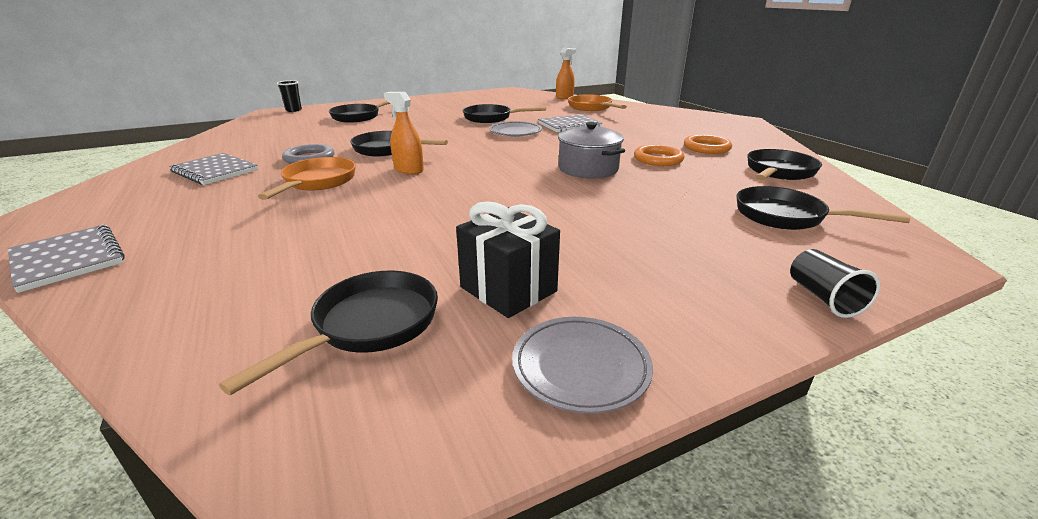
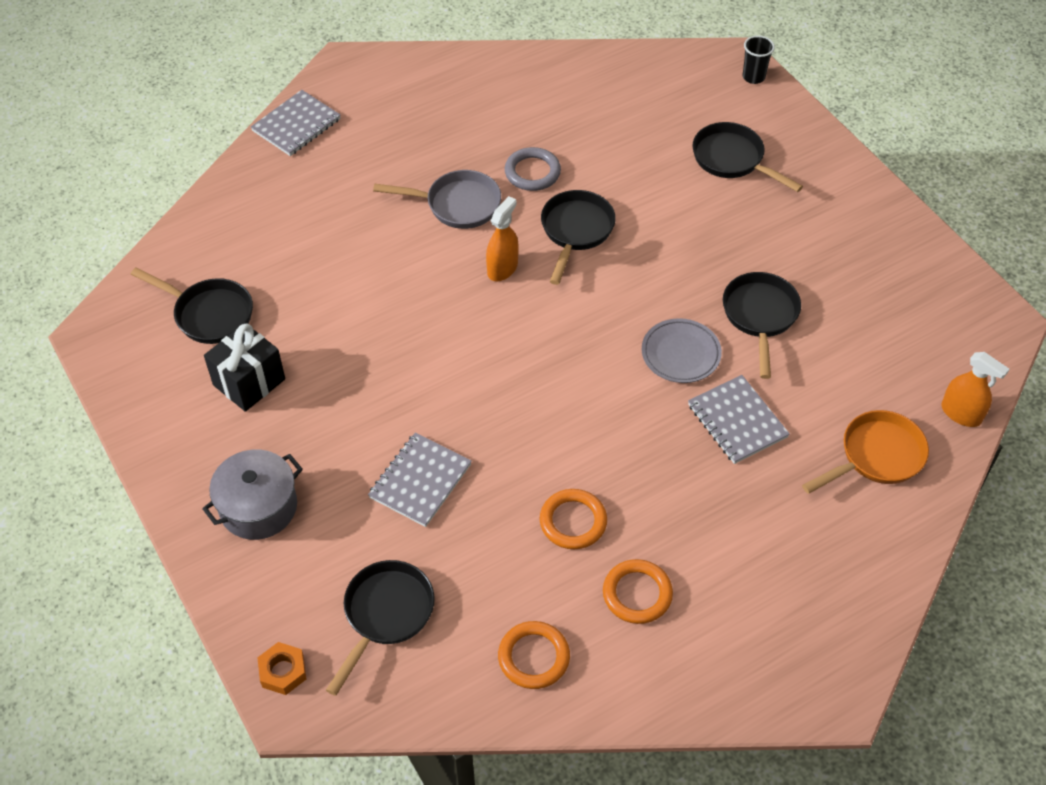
camera: 85 degrees right, 25 degrees up
(215, 171) = (483, 115): grey notebook -> grey notebook (420, 481)
(317, 182) = (457, 204): orange pan -> grey pan
(580, 367) = (162, 425): grey plate -> none
(588, 169) = (524, 440): grey pot -> grey pot (258, 507)
(778, 172) = (534, 657): black pan -> orange ring
(823, 298) = (230, 586): black cup -> none
(898, 263) = (283, 671): none -> orange nut

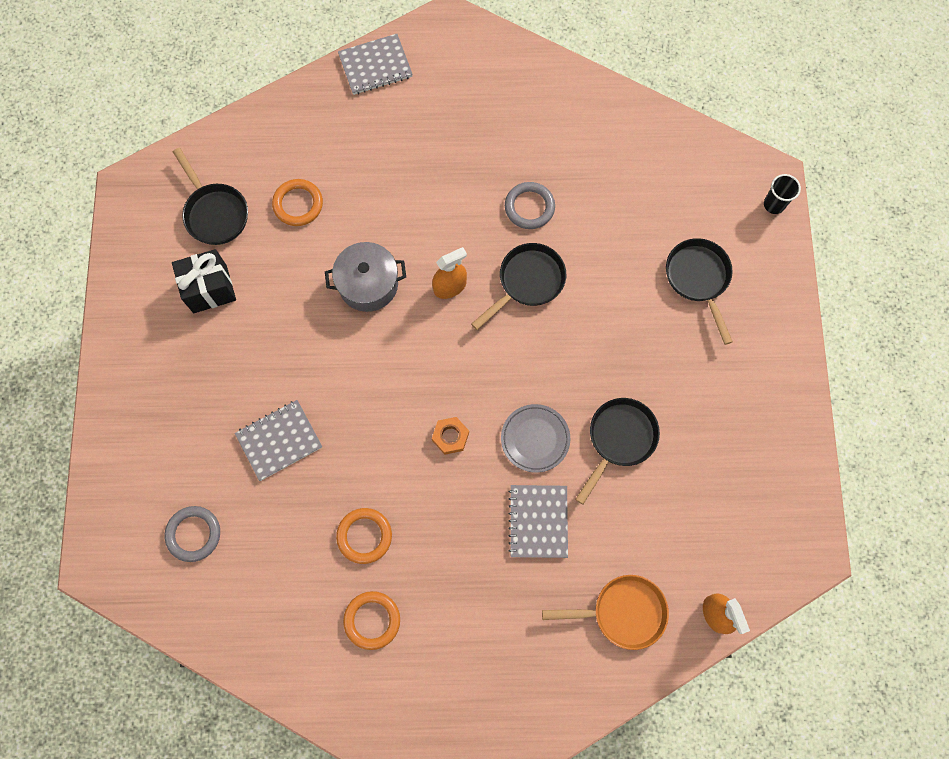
camera: 30 degrees right, 20 degrees up
(258, 507) = (159, 398): grey pot -> grey pot (368, 284)
(283, 671) = (104, 538): orange nut -> orange nut (450, 437)
(385, 614) = (194, 534): black pan -> grey ring
(457, 204) = (452, 208): grey pan -> none
(534, 657) = (271, 626): orange ring -> orange ring (298, 204)

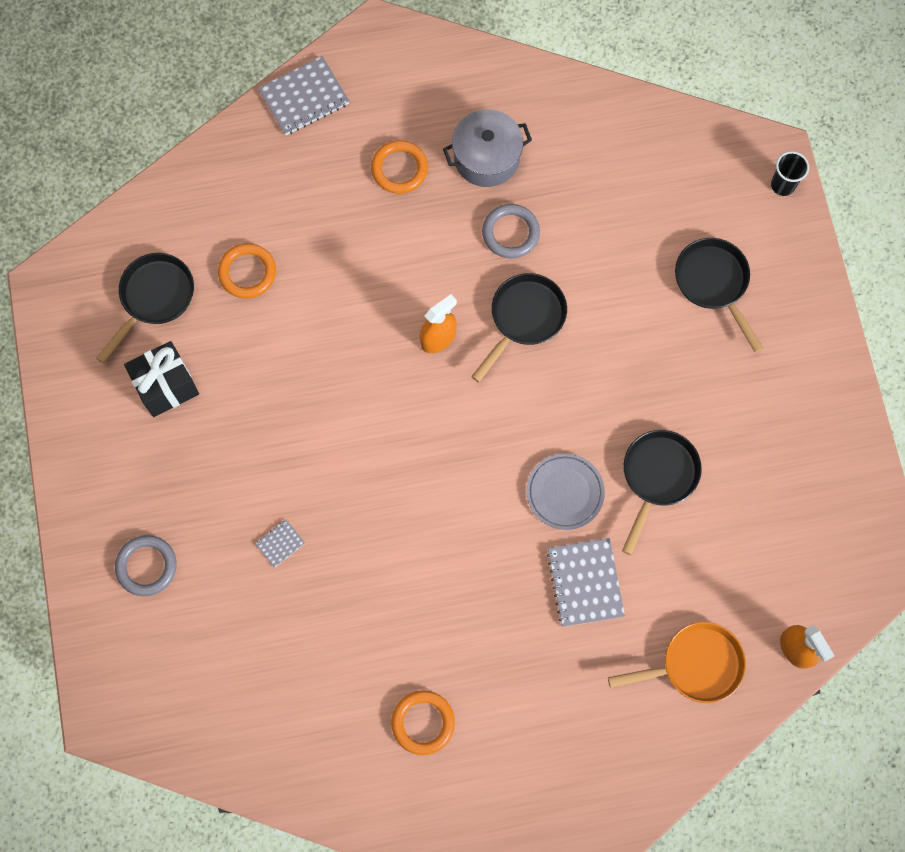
camera: 10 degrees left, 0 degrees up
(194, 534) = (205, 664): grey ring -> grey ring (146, 566)
(215, 213) = (154, 298): black pan -> black pan turned 105 degrees counterclockwise
(279, 440) = (280, 543): grey notebook -> grey notebook, size x0.50
(364, 536) = (396, 632): orange ring -> orange ring (399, 169)
(368, 284) = (345, 351): grey pot -> grey pot (486, 158)
(450, 437) = (471, 506): orange nut -> none

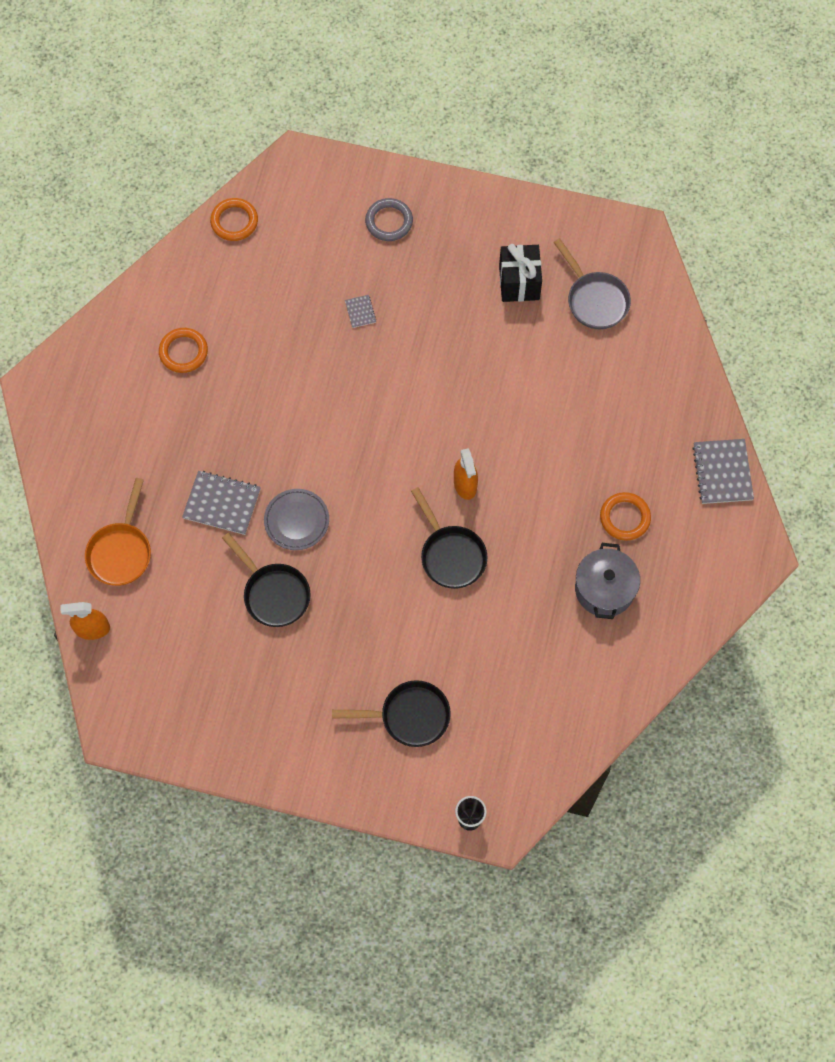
camera: 115 degrees right, 5 degrees down
(154, 298) = (595, 300): black pan -> grey pan
(247, 272) = (585, 371): orange ring -> orange ring (234, 221)
(510, 233) = (529, 578): grey ring -> none

